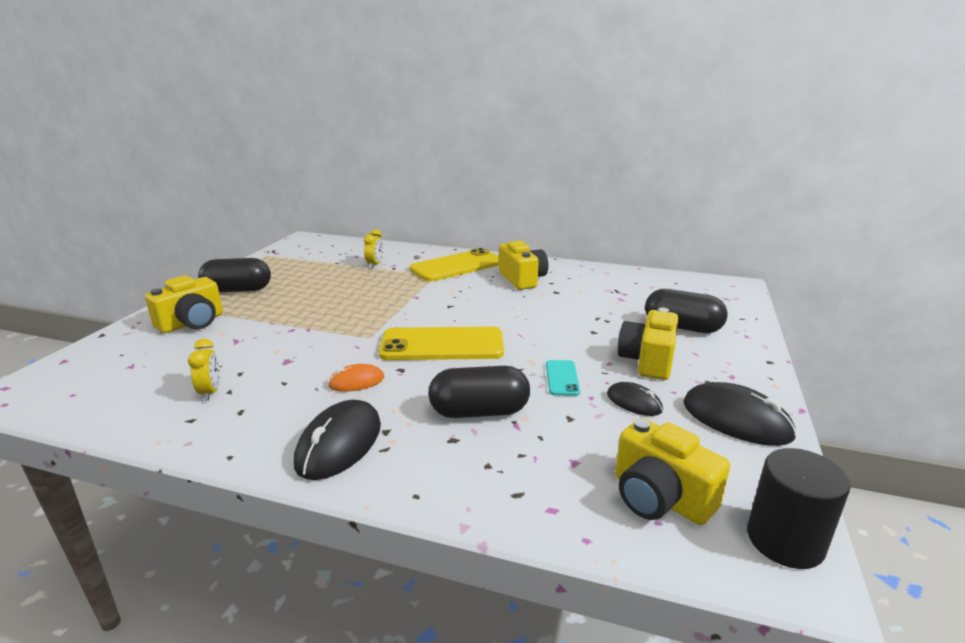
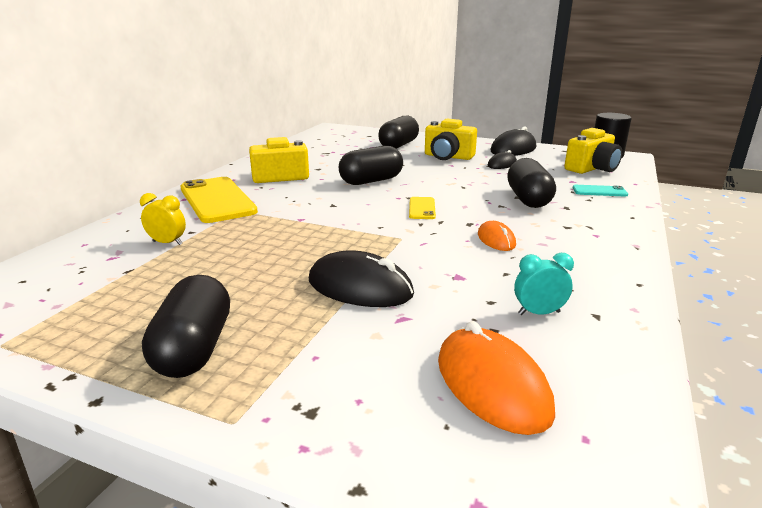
camera: 85 degrees left, 0 degrees up
(142, 368) = (492, 385): none -> orange mouse
(192, 323) = (330, 372): yellow camera -> none
(210, 392) = (539, 313): yellow clock -> turquoise clock
(339, 444) = (593, 241): black mouse -> black mouse (360, 287)
(442, 345) = (422, 208): yellow phone -> yellow phone, size x0.46
(523, 318) = (371, 181): none -> black capsule
(562, 378) = (475, 177): turquoise phone -> turquoise phone (599, 191)

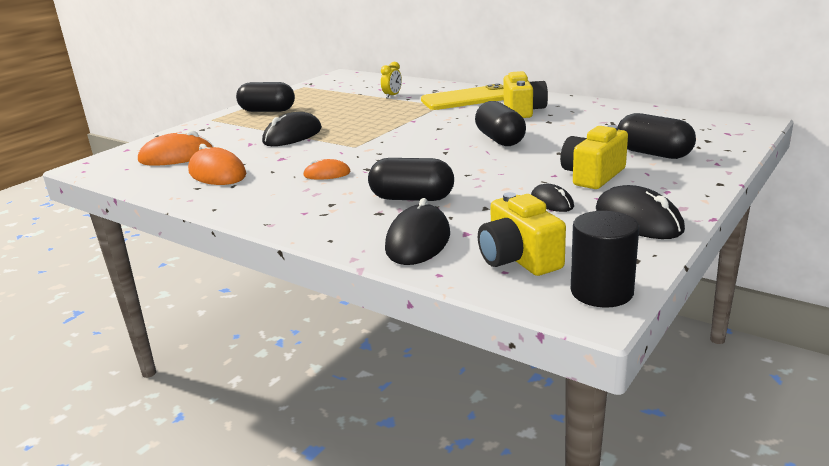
camera: 105 degrees right, 0 degrees up
(422, 208) = (412, 155): yellow phone -> none
(539, 313) = (217, 173): turquoise clock -> orange mouse
(599, 191) = (418, 241): turquoise phone -> black mouse

